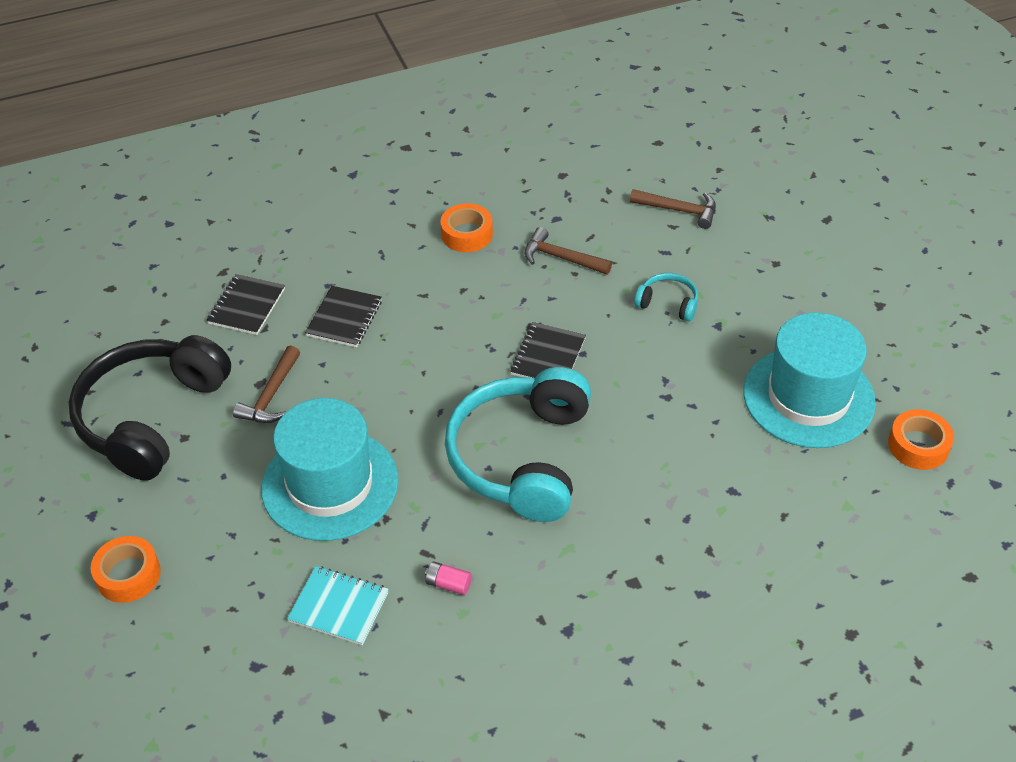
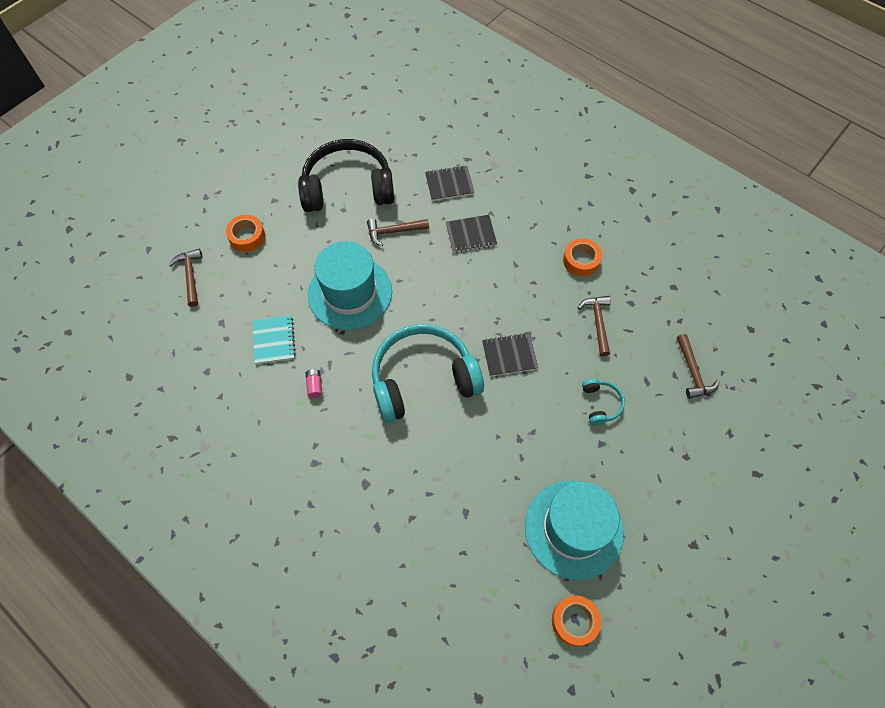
camera: 60 degrees right, 15 degrees up
(136, 679) = (190, 276): none -> brown hammer

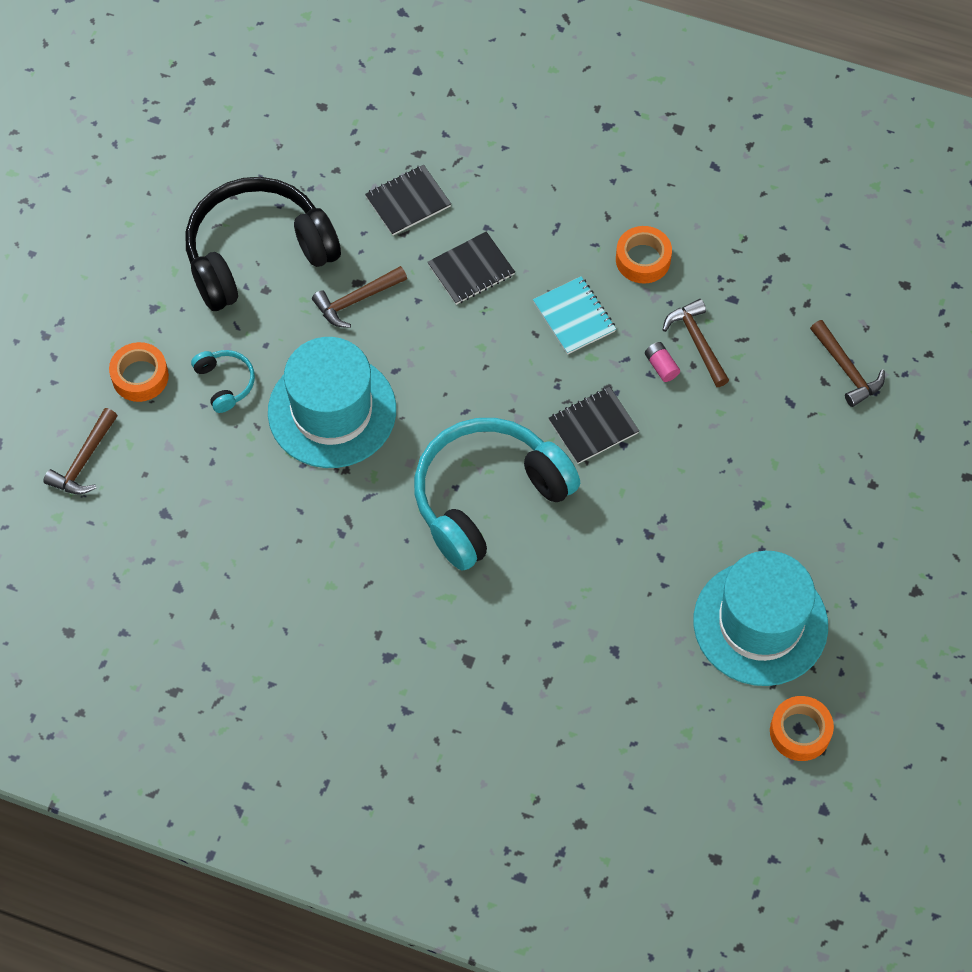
camera: 20 degrees left, 0 degrees up
(190, 276) = (84, 461): brown hammer -> brown hammer turned 120 degrees counterclockwise
(274, 340) = (254, 513): turquoise notebook -> turquoise notebook (574, 317)
(314, 386) = (341, 556): pink battery -> pink battery (661, 366)
(601, 404) = (739, 452): turquoise headphones -> turquoise headphones (225, 383)

